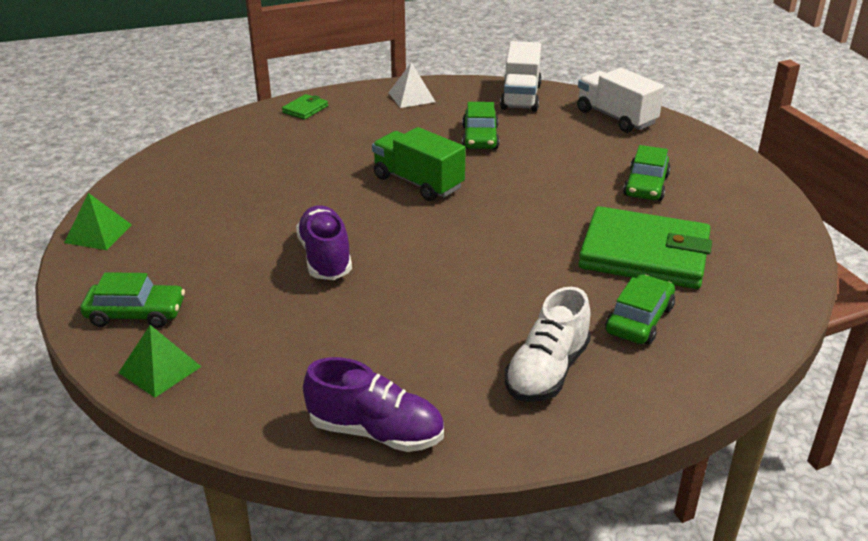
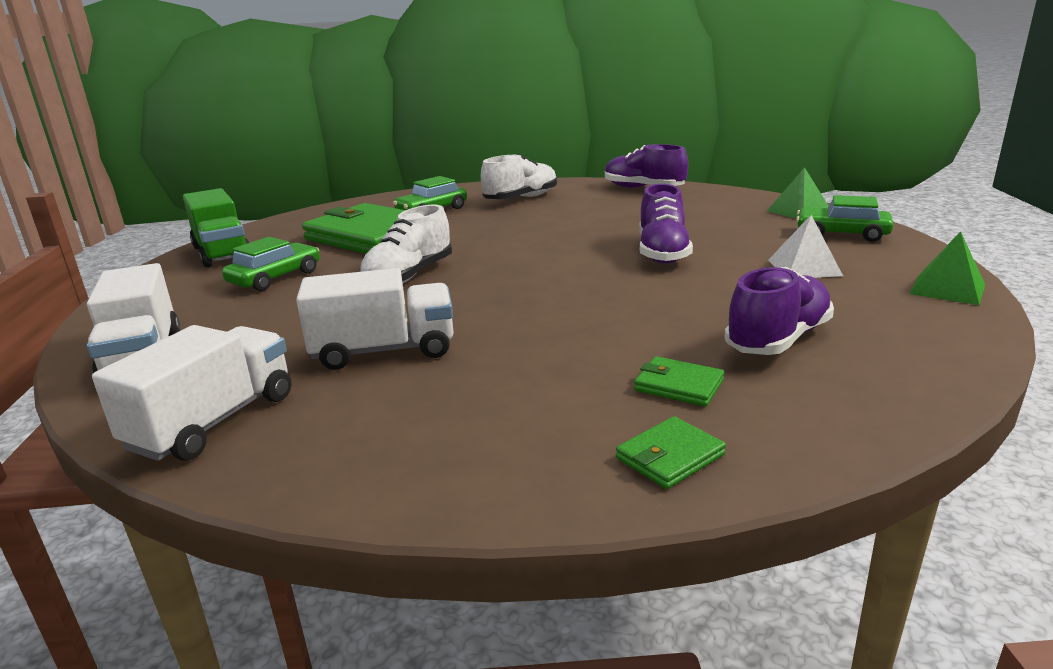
camera: 160 degrees left, 10 degrees down
(243, 172) = (778, 339): none -> purple shoe
(303, 138) = (678, 385): none -> green wallet
(411, 97) = (419, 456): white pyramid -> white pyramid (804, 267)
(418, 183) = (526, 303): green truck -> green truck (222, 253)
(480, 138) = (384, 351): green car -> white truck
(535, 200) = (409, 276): none -> white shoe

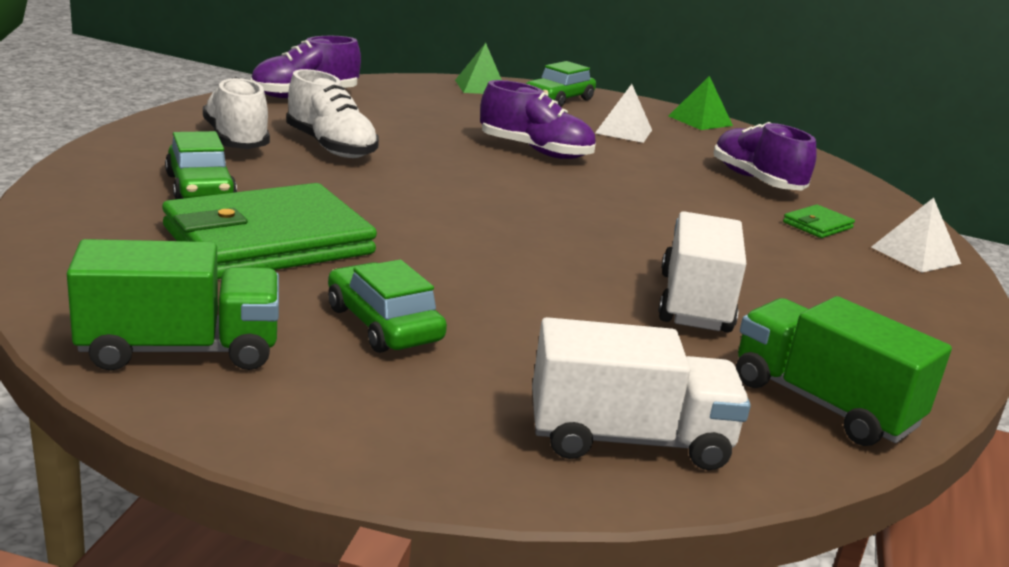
camera: 75 degrees left, 0 degrees up
(214, 421) = (822, 403): white truck -> green truck
(409, 276) = (478, 252): white shoe -> white shoe (331, 147)
(670, 456) = (915, 255): green wallet -> white pyramid

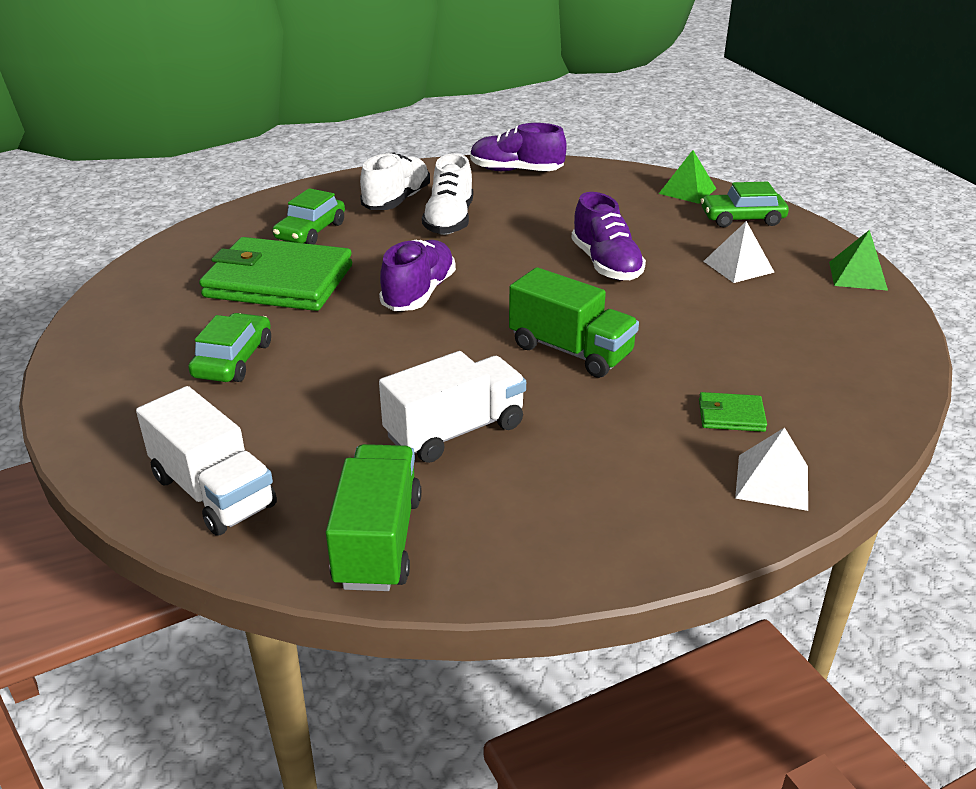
camera: 50 degrees right, 10 degrees up
(180, 350) = (119, 333): green truck -> green truck (570, 351)
(756, 180) = (770, 353): purple shoe -> purple shoe (419, 293)

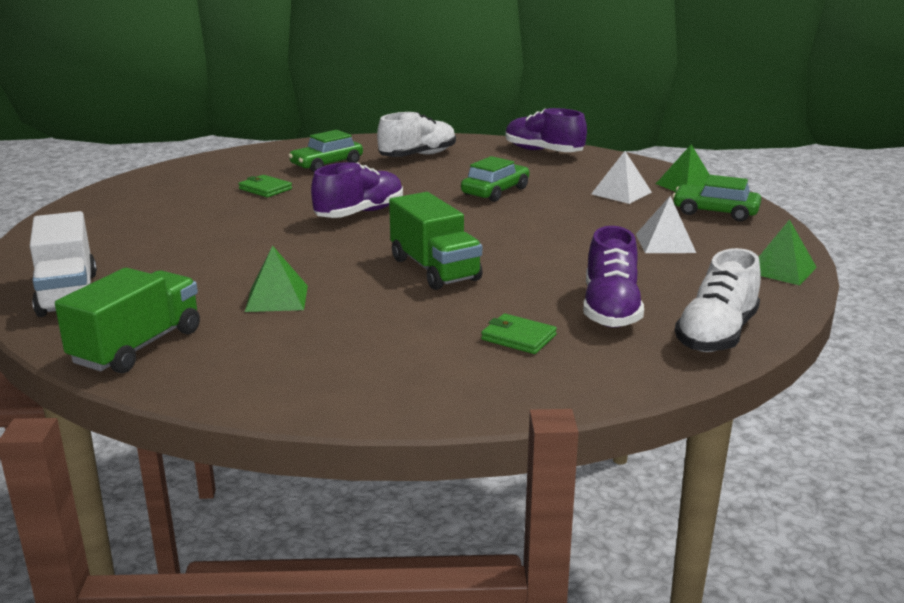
camera: 25 degrees right, 10 degrees down
(233, 360) = (175, 226): green car -> green car (495, 191)
(279, 281) = (265, 189): green wallet -> green wallet, size x0.41
(449, 221) = (444, 174): white shoe -> white shoe (716, 334)
(455, 431) = (277, 298): white truck -> green pyramid
(606, 264) = (541, 221): purple shoe -> purple shoe (610, 309)
(772, 482) = (495, 387): white pyramid -> white pyramid (621, 193)

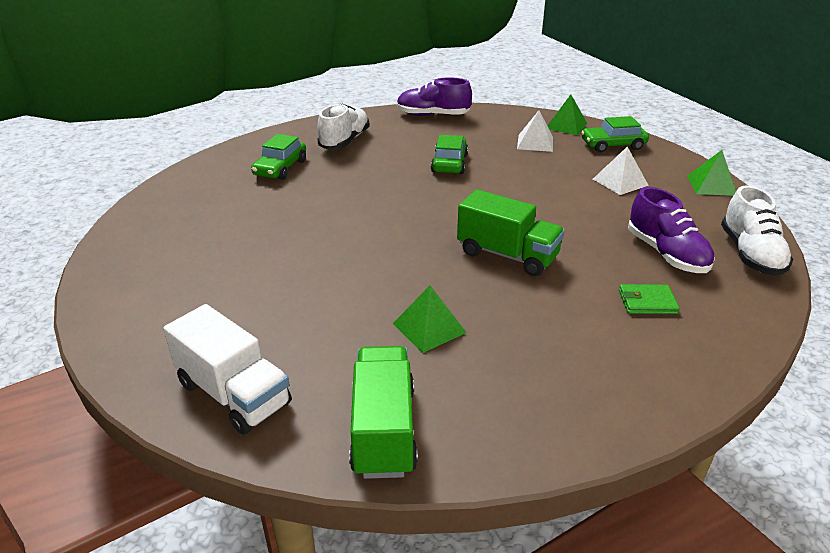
camera: 30 degrees left, 10 degrees up
(265, 189) = (261, 209): green wallet -> none
(359, 213) = (376, 214): purple shoe -> none

